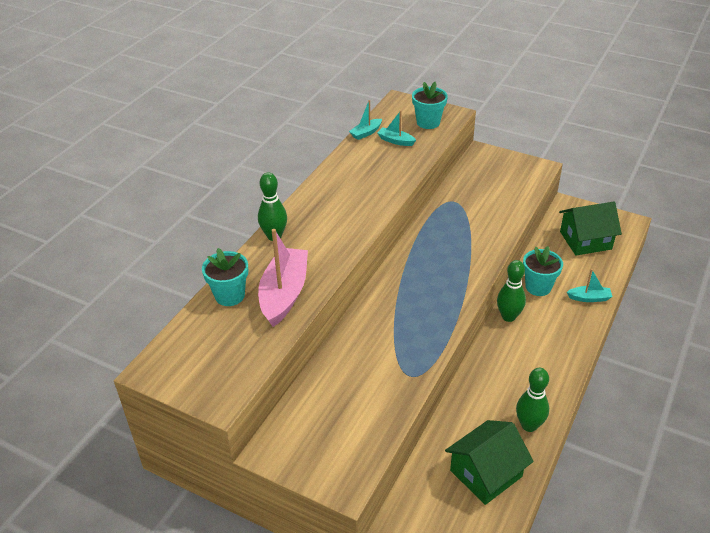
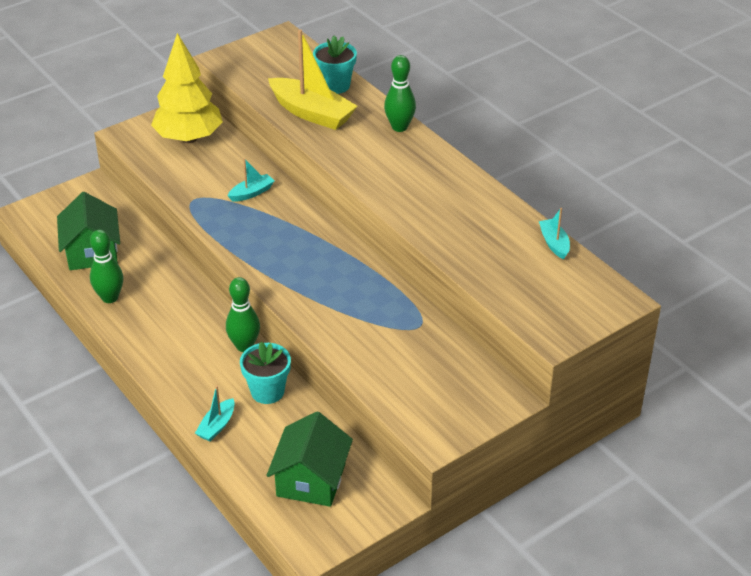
camera: 115 degrees right, 0 degrees up
(284, 294) = (312, 113): pink boat -> yellow boat
(320, 425) = (189, 138): none -> yellow tree
(395, 141) = (519, 261): turquoise boat -> turquoise boat (251, 193)
(428, 122) = (545, 305): turquoise flower pot -> none

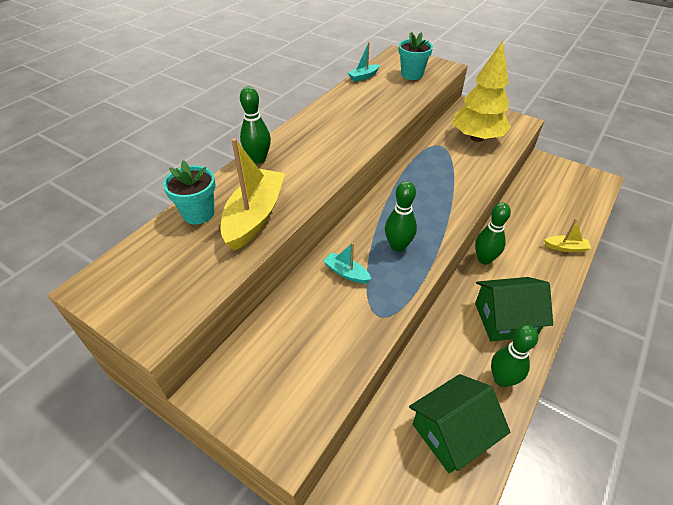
camera: 110 degrees left, 5 degrees up
(189, 138) = (273, 364): yellow tree -> yellow tree (477, 138)
(217, 426) = (565, 248): turquoise boat -> yellow boat
(263, 233) = (398, 246): none -> green bowling pin
(267, 391) = (514, 233): turquoise flower pot -> turquoise flower pot (412, 74)
(311, 479) = (561, 193): green house -> green house (505, 319)

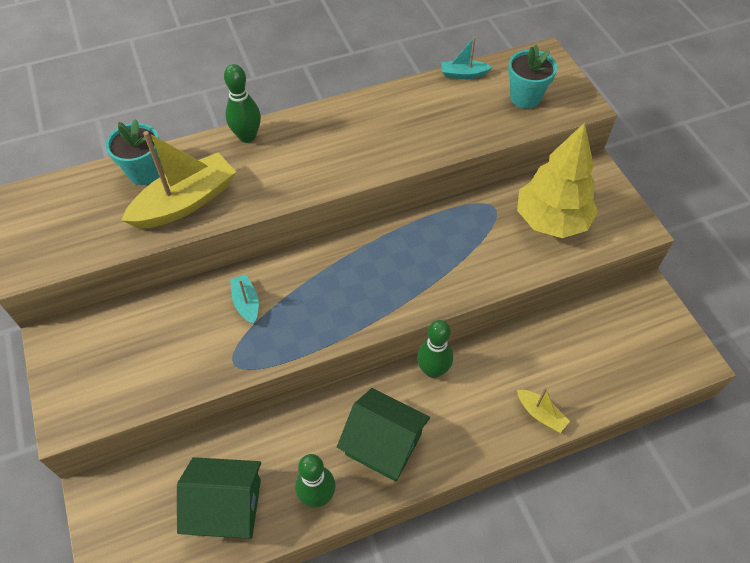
camera: 35 degrees right, 10 degrees up
(398, 246) = (320, 304): green bowling pin -> none

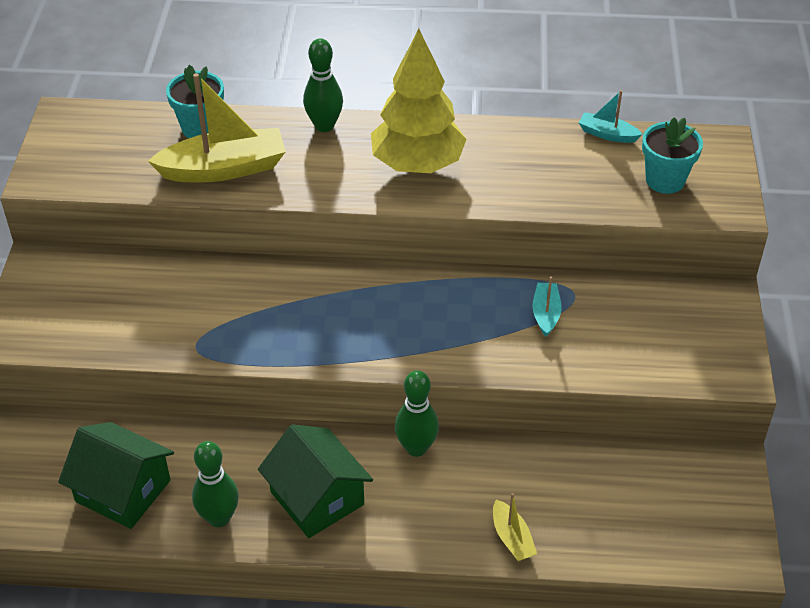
camera: 25 degrees right, 10 degrees down
(246, 303) = (241, 295): turquoise boat -> turquoise boat (546, 314)
(551, 220) = (634, 330): yellow tree -> yellow tree (417, 164)

